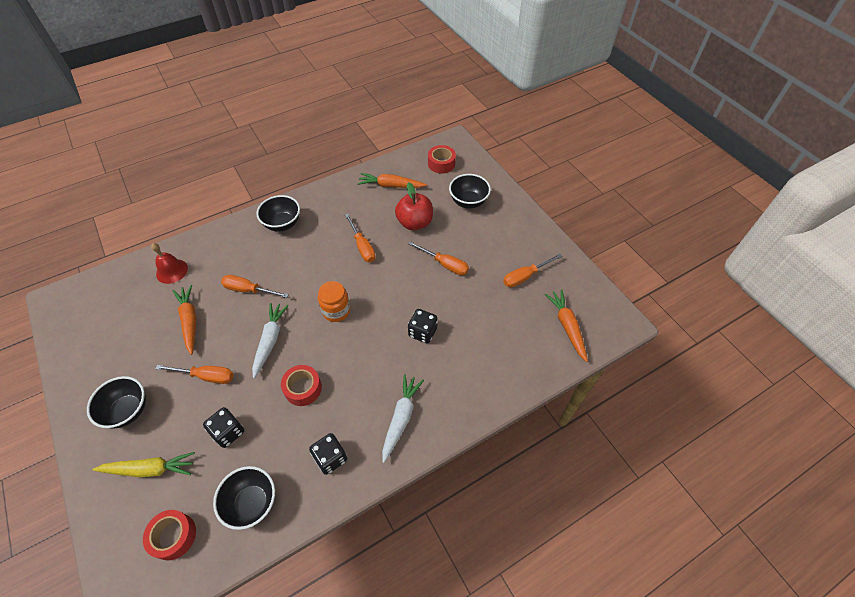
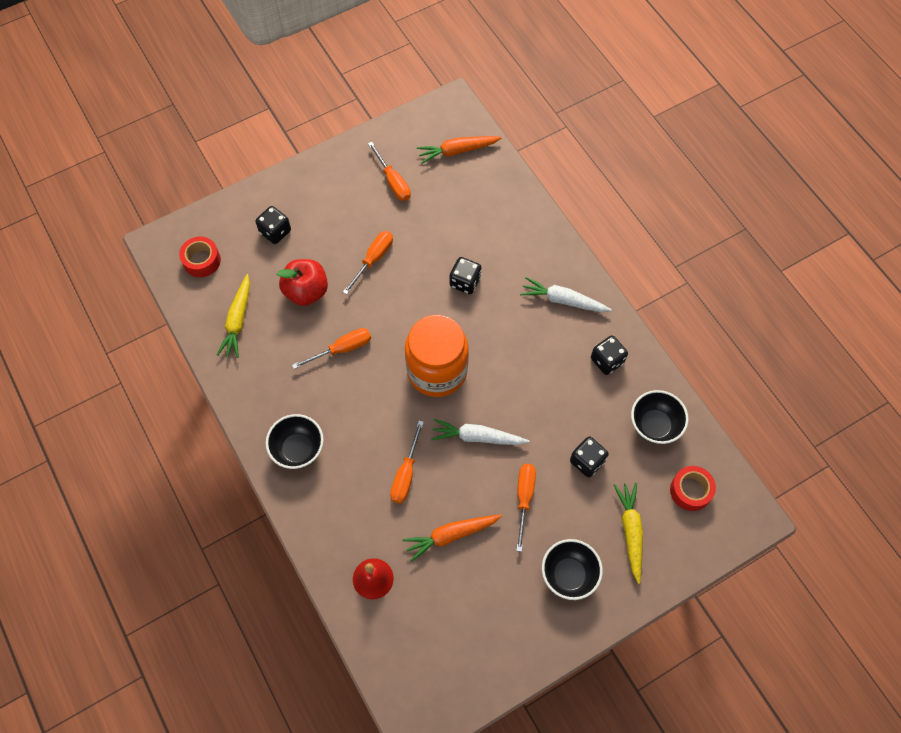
camera: 90 degrees left, 10 degrees up
(303, 388) = (535, 395): red tape -> none
(336, 311) = (437, 370): orange jar -> orange jar, size x1.84
(391, 185) = (238, 320): orange carrot -> yellow carrot
(468, 202) = (275, 232): black bowl -> black dice

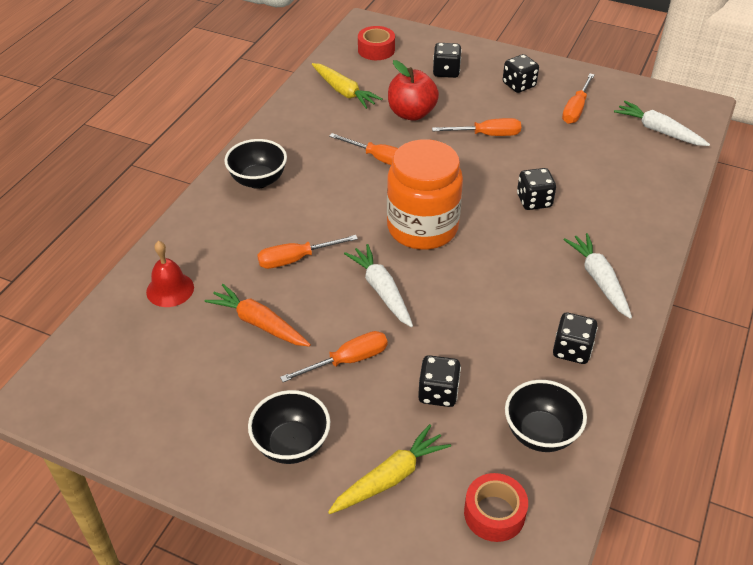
camera: 55 degrees right, 20 degrees down
(238, 320) = (344, 91): yellow carrot -> yellow carrot turned 105 degrees counterclockwise
(334, 196) = (519, 85): none -> black dice
(457, 151) = (658, 131): orange carrot -> white carrot

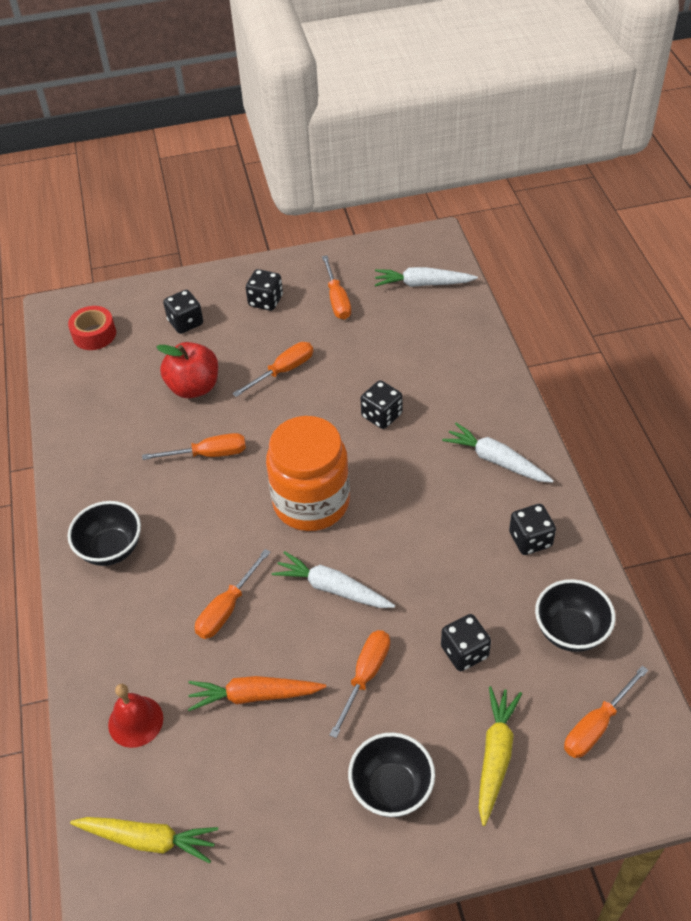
camera: 35 degrees left, 5 degrees up
(344, 91) = (105, 400): yellow carrot -> yellow carrot (148, 839)
(494, 513) = (596, 725): red tape -> orange screwdriver

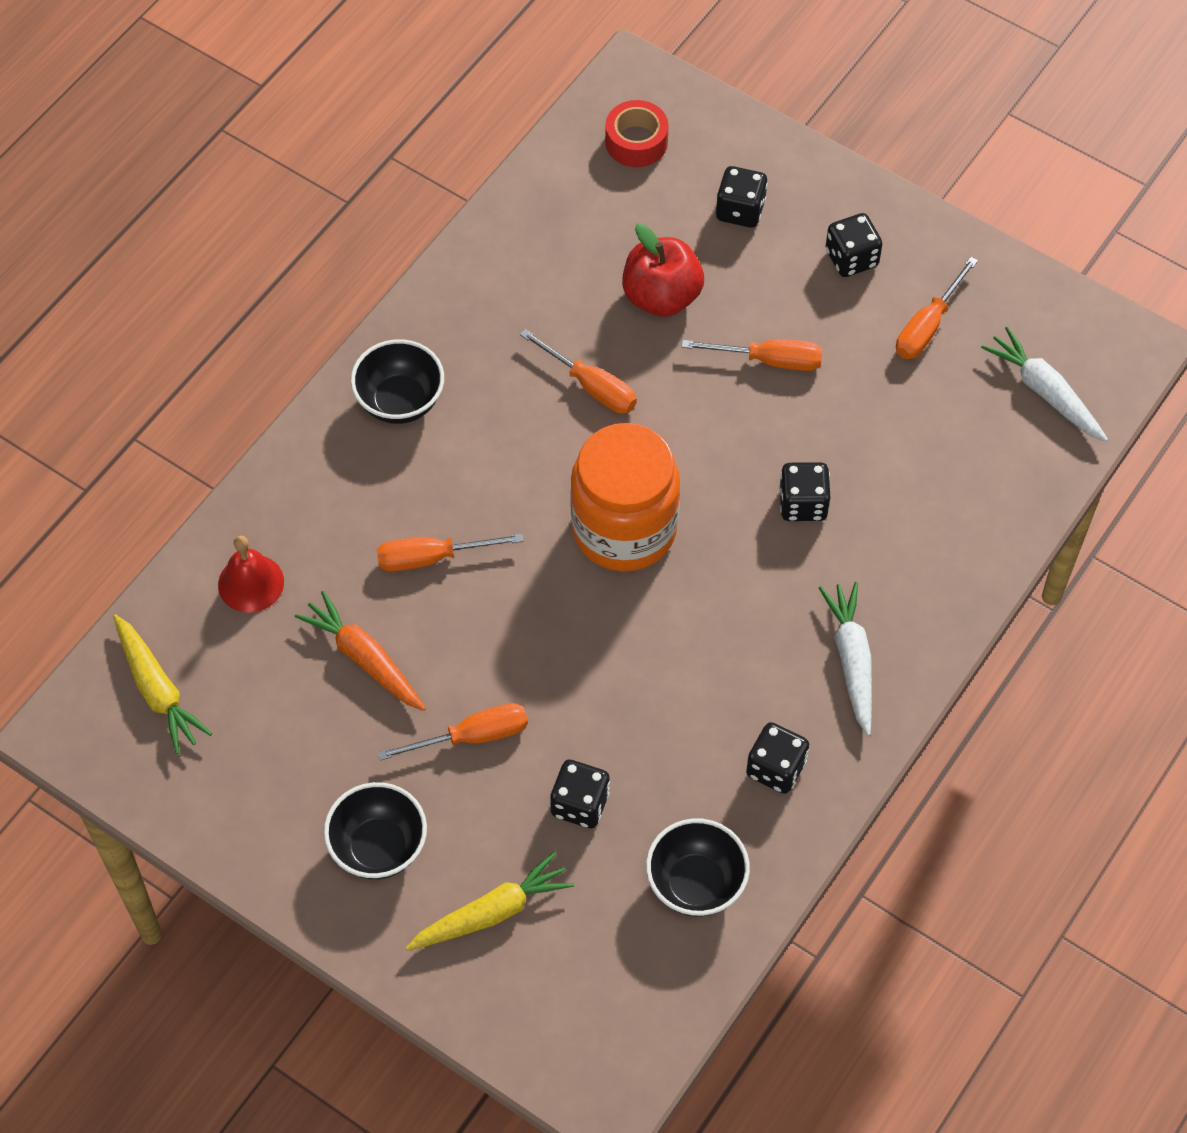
camera: 45 degrees right, 10 degrees up
(332, 588) = (541, 631): white carrot -> none
(596, 725) = (607, 980): orange screwdriver -> none

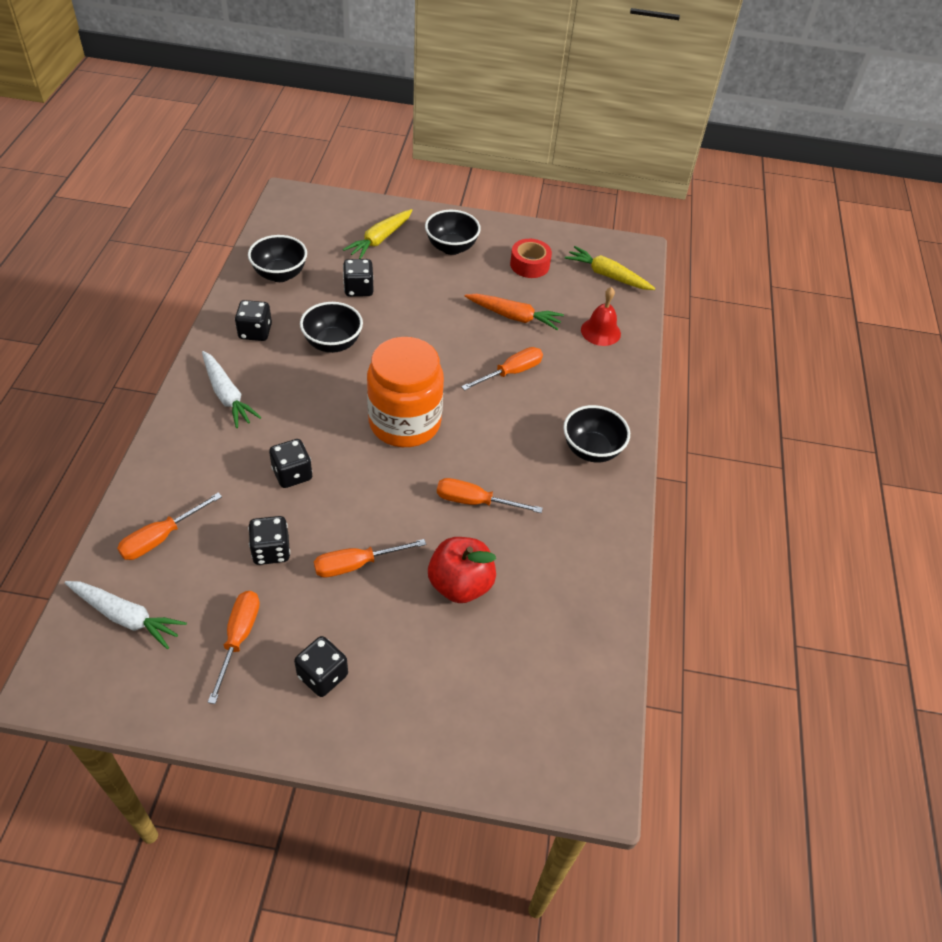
camera: 150 degrees right, 10 degrees down
(472, 736) = (433, 300): orange screwdriver -> orange screwdriver (161, 538)
(636, 142) = (553, 716): red tape -> red tape (529, 265)
(667, 703) = (333, 344): none -> black bowl
(740, 210) = (434, 684): black dice -> black dice (271, 551)

